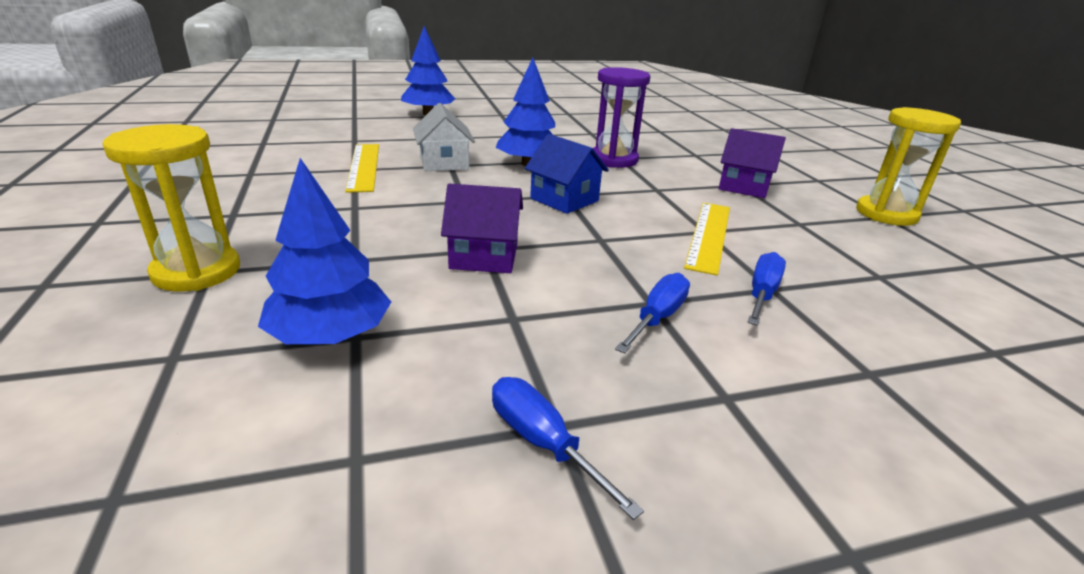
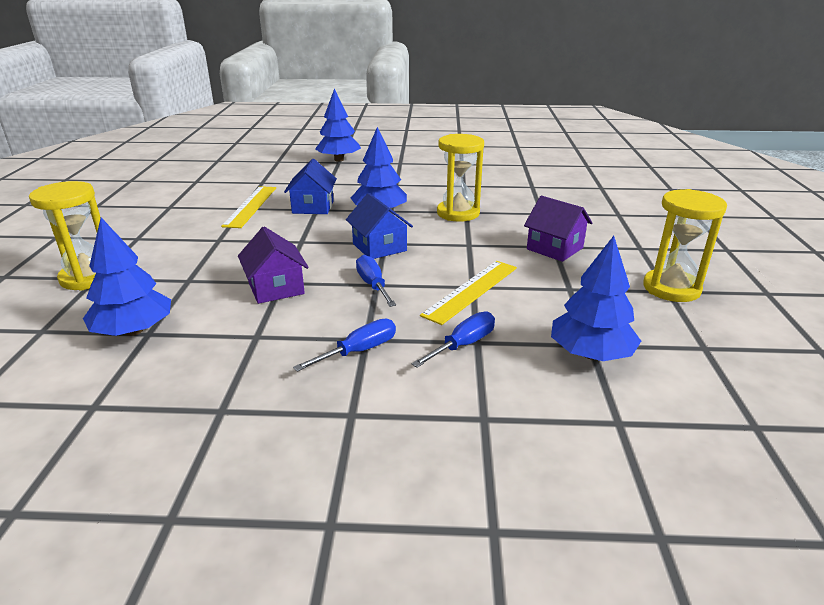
camera: 20 degrees right, 0 degrees up
(444, 163) = (313, 207): white house -> blue house
(484, 256) = (276, 288): purple house -> purple house turned 45 degrees clockwise
(543, 443) = (202, 419): blue screwdriver -> blue screwdriver (373, 285)
(613, 160) = (458, 213): purple hourglass -> yellow hourglass
(891, 285) = (591, 354): none -> blue tree

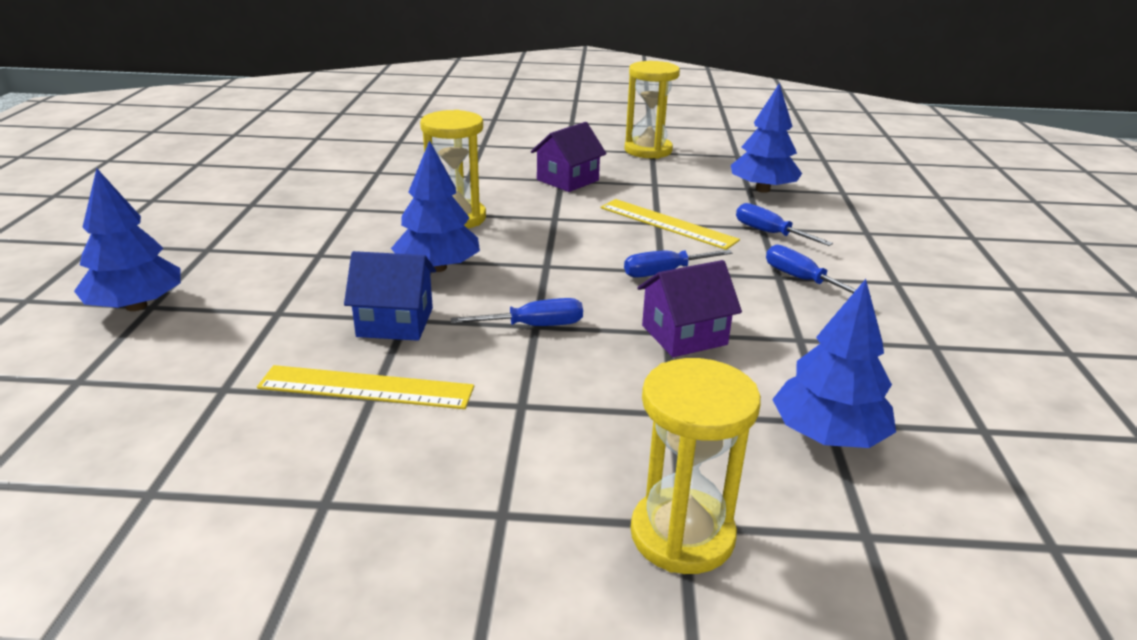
camera: 90 degrees left, 0 degrees up
(300, 241) = (534, 326): none -> blue screwdriver
(379, 247) = (560, 268): blue house -> none

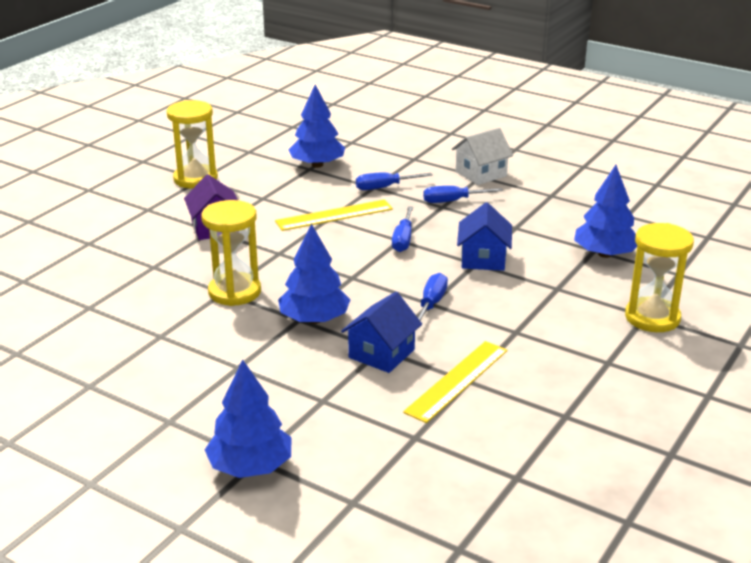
camera: 60 degrees left, 0 degrees up
(684, 335) = (483, 259): purple house -> blue house
(903, 281) = (481, 174): none -> white house

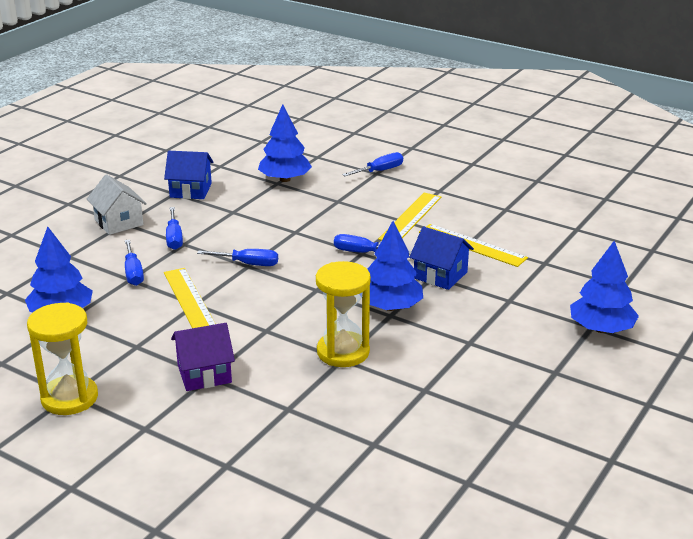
camera: 90 degrees left, 0 degrees up
(483, 259) = (288, 228): blue house -> blue house (191, 190)
(523, 337) = (410, 218): none -> yellow ruler
(652, 318) = (380, 171): yellow hourglass -> blue screwdriver

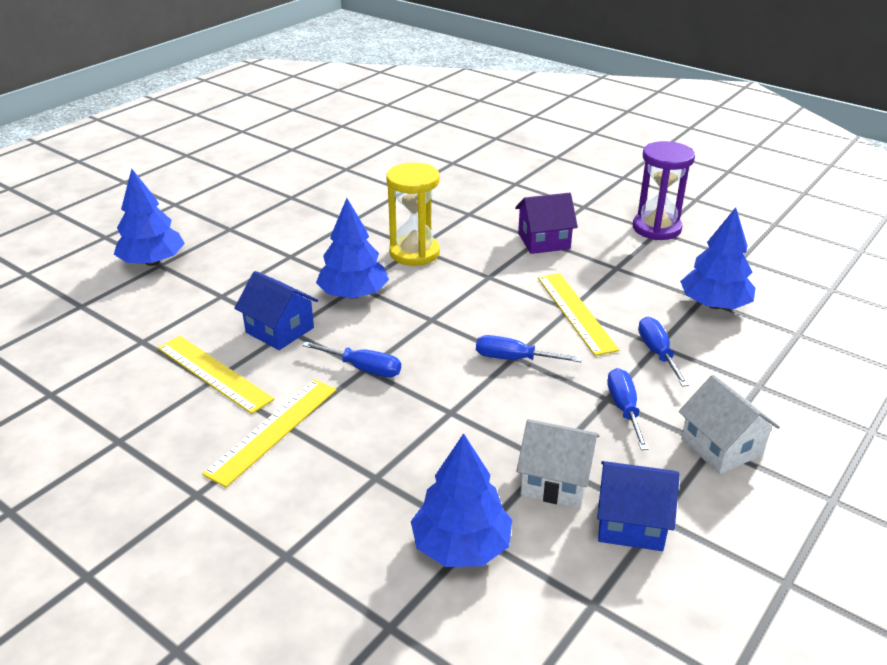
camera: 175 degrees left, 5 degrees up
(69, 398) = (656, 228): yellow hourglass -> purple hourglass
(229, 204) = (556, 481): none -> white house
(380, 171) = (277, 561): blue screwdriver -> none

